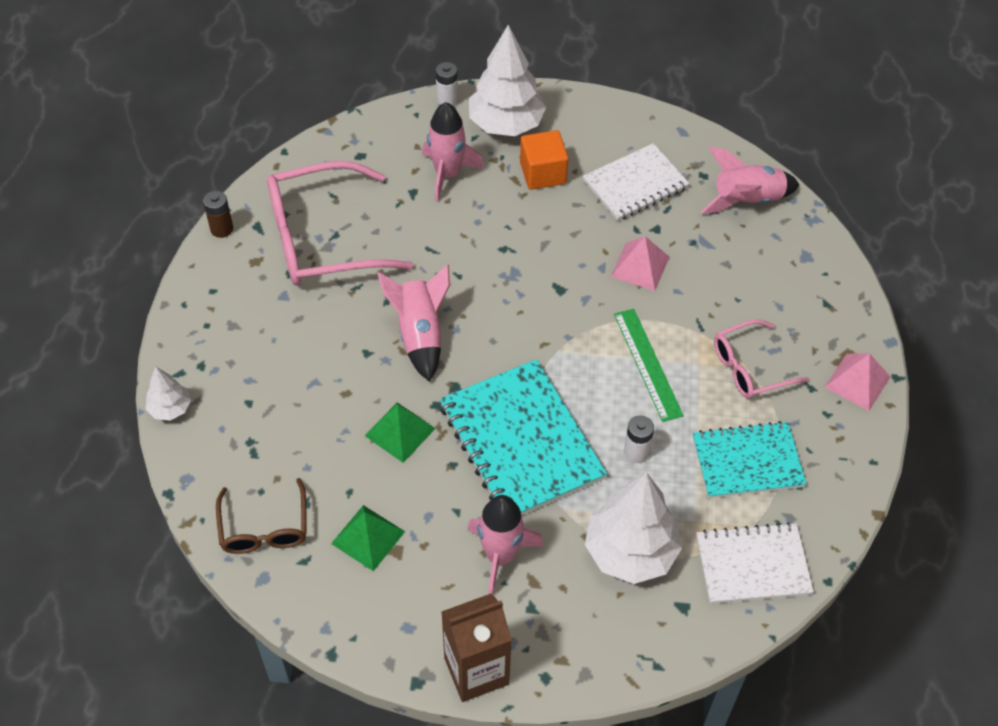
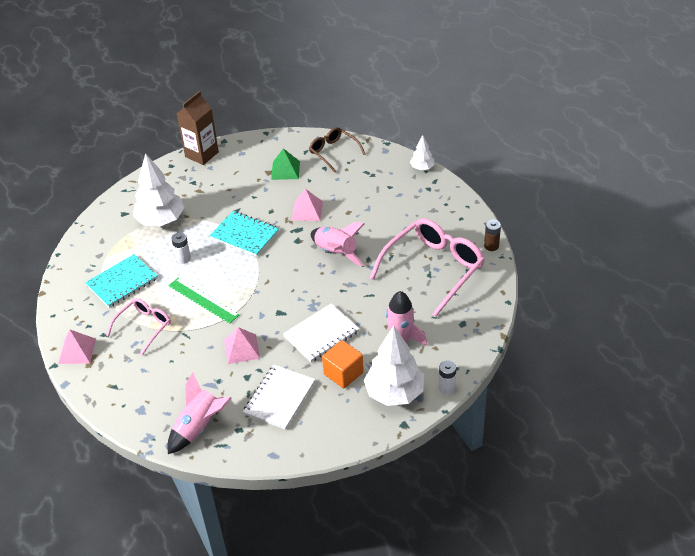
camera: 150 degrees right, 10 degrees down
(400, 432) = (307, 210): green pyramid -> pink pyramid
(500, 555) = (220, 191): pink rocket -> none
(521, 442) = (245, 235): turquoise notebook -> turquoise notebook, size x0.65
(752, 565) = (98, 243): white notebook -> white notebook (321, 334)

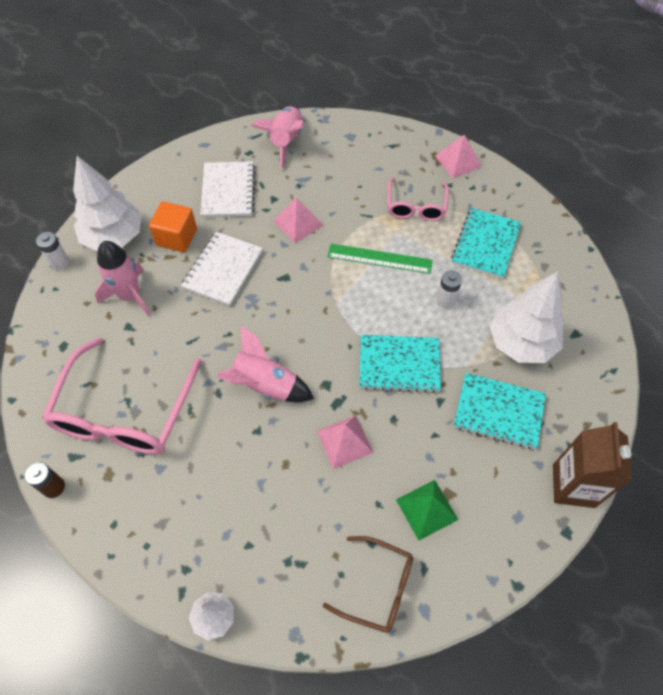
camera: 150 degrees right, 15 degrees up
(208, 194) = (498, 412): none -> turquoise notebook

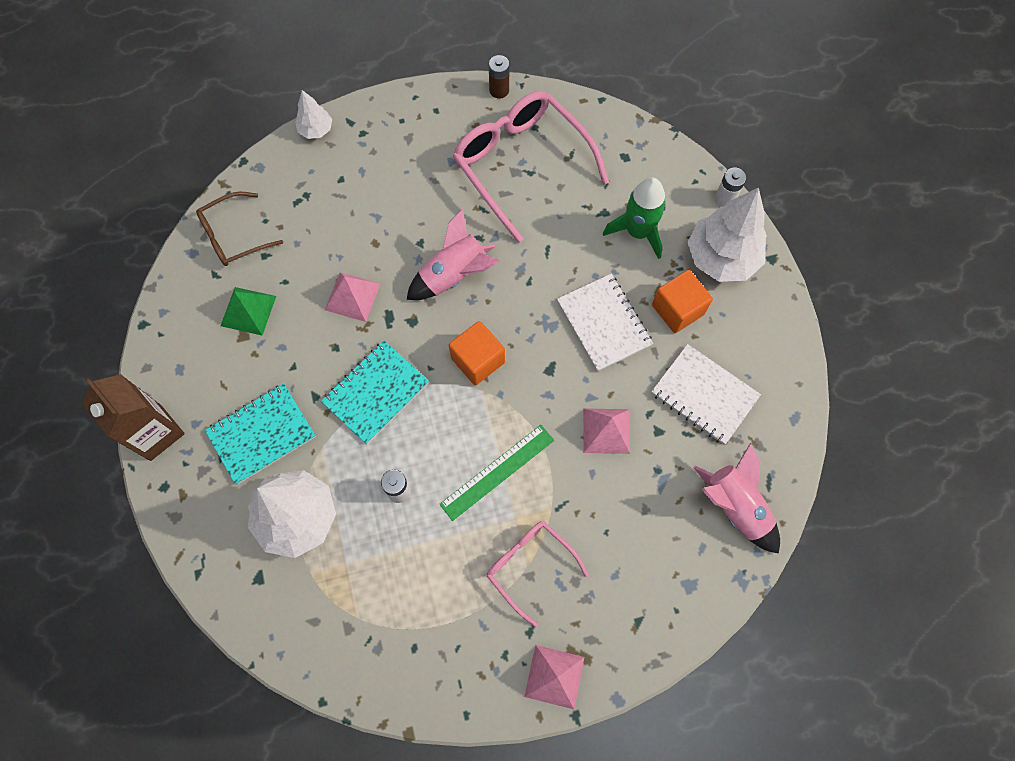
camera: 130 degrees right, 10 degrees up
(130, 295) = (638, 232): pink rocket -> green rocket
(317, 322) = (478, 360): none -> orange cube
(485, 244) = (423, 593): turquoise notebook -> none

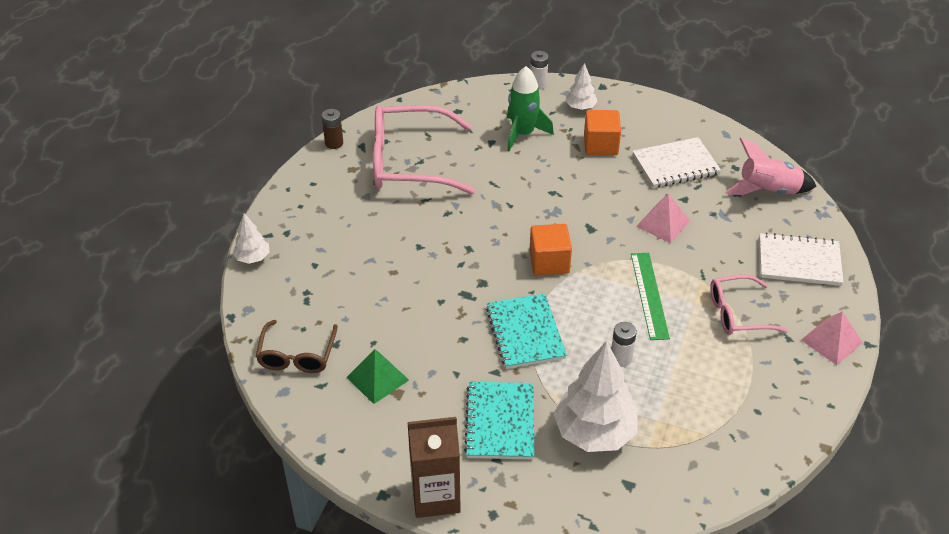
camera: 55 degrees left, 25 degrees down
(352, 296) = (427, 307): pink pyramid -> none
(454, 275) = (466, 241): pink rocket -> none
(604, 323) = (578, 184): white notebook -> white notebook (799, 261)
(721, 258) = (580, 107): white tree -> white tree, size x0.50

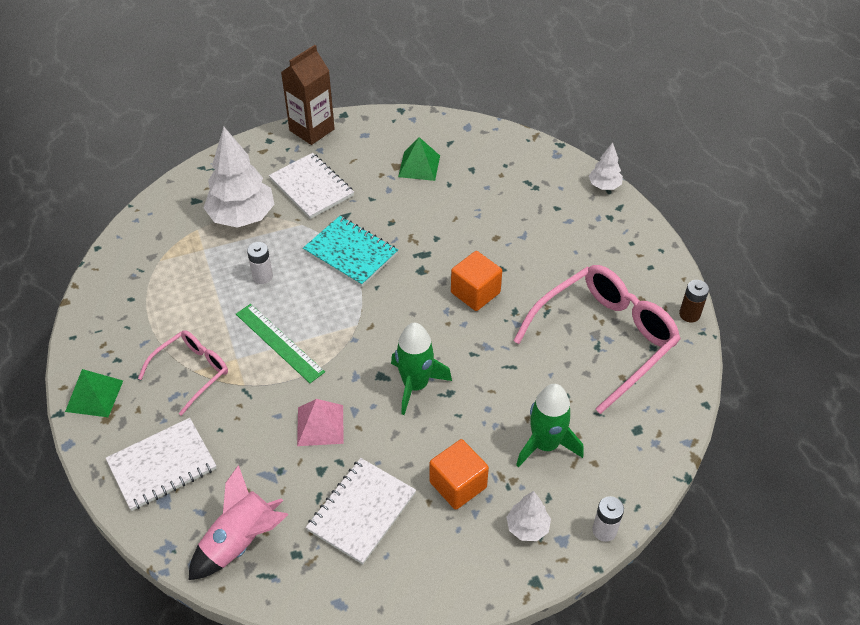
camera: 140 degrees right, 5 degrees up
(297, 356) = (486, 148): brown glasses -> none
(500, 422) = (311, 187): turquoise notebook -> white notebook
(549, 262) = (386, 320): orange cube -> orange cube (475, 292)
(572, 209) = (415, 385): none -> green rocket
(831, 341) = (94, 396): pink pyramid -> green pyramid

